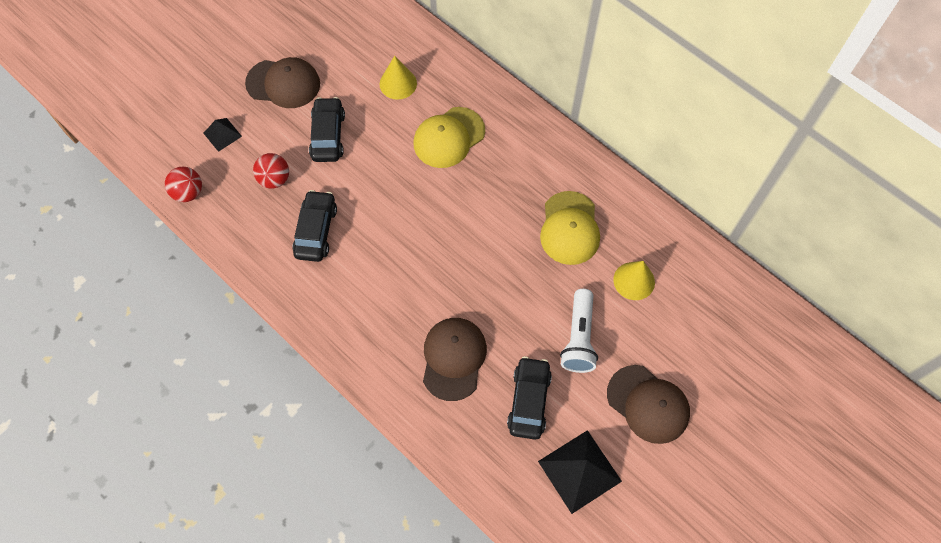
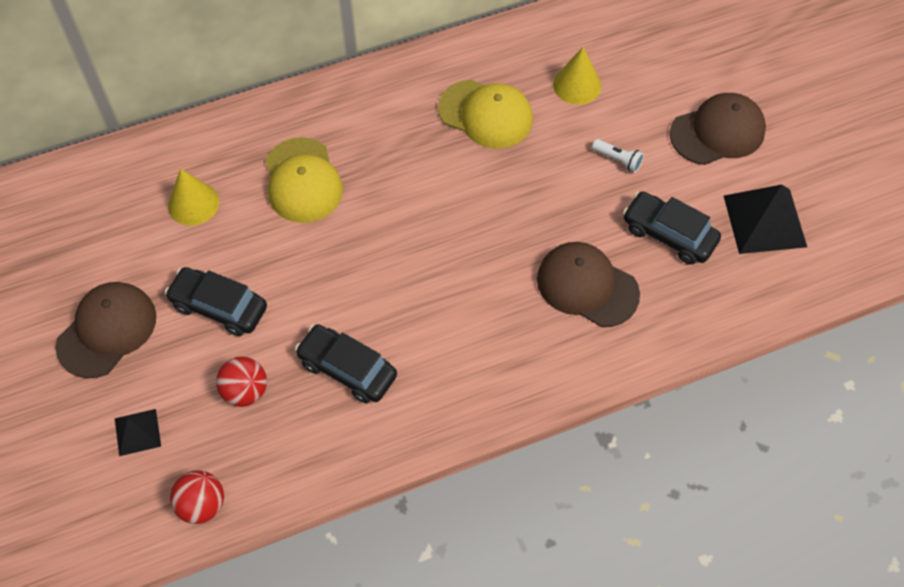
camera: 65 degrees left, 5 degrees down
(578, 338) = (618, 160): white flashlight -> white flashlight, size x0.53

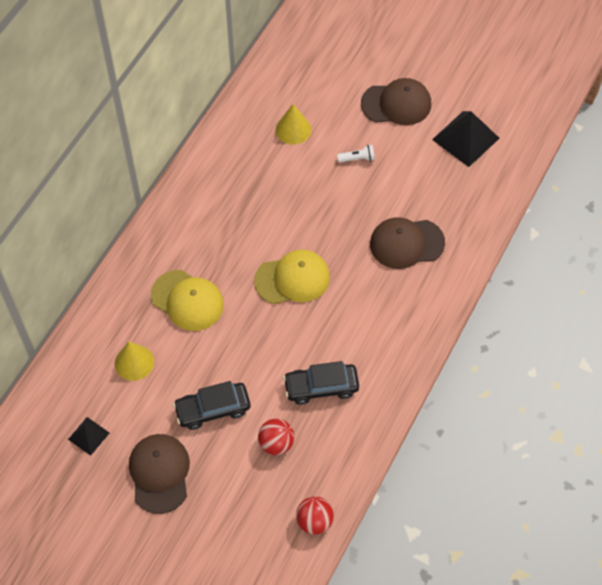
camera: 40 degrees left, 0 degrees up
(137, 432) = (237, 513): black pyramid -> black pyramid (88, 436)
(486, 114) = (257, 184): yellow cap -> yellow cap (292, 279)
(669, 234) = (423, 182): black car -> none
(717, 132) = (396, 104): brown cap -> brown cap turned 60 degrees clockwise

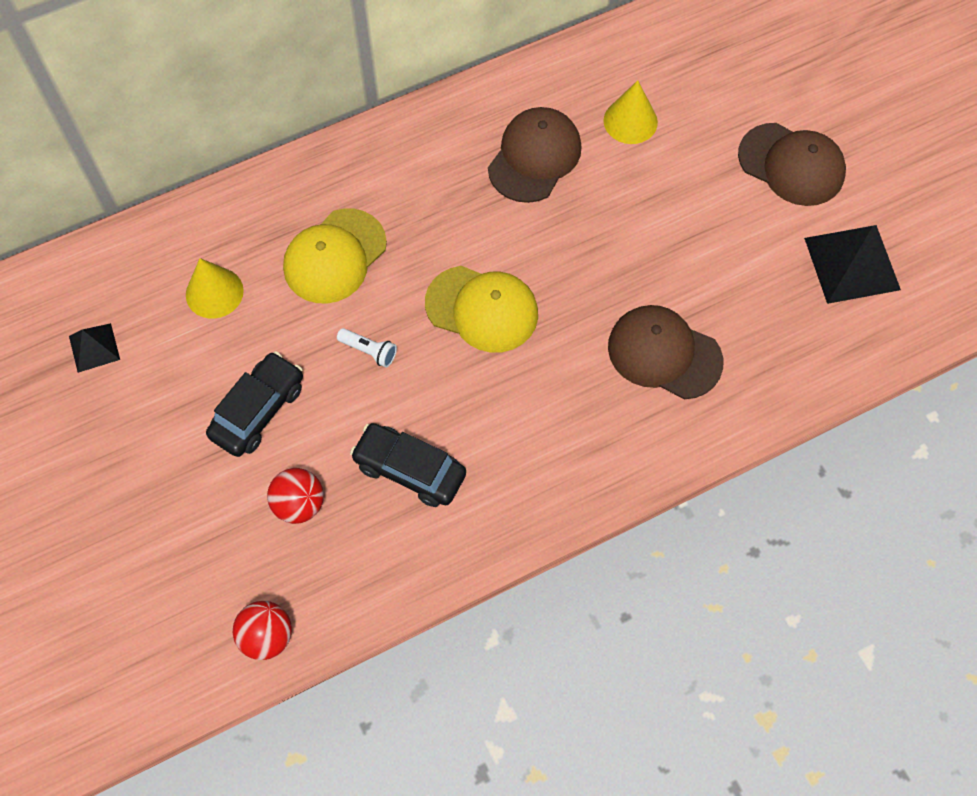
camera: 35 degrees right, 5 degrees up
(159, 473) = (135, 448): brown cap -> brown cap (534, 157)
(187, 300) = (335, 256): yellow cap -> yellow cap turned 60 degrees clockwise
(213, 409) = (258, 410): black car -> black car turned 105 degrees clockwise
(357, 158) = (684, 205): white flashlight -> white flashlight (369, 351)

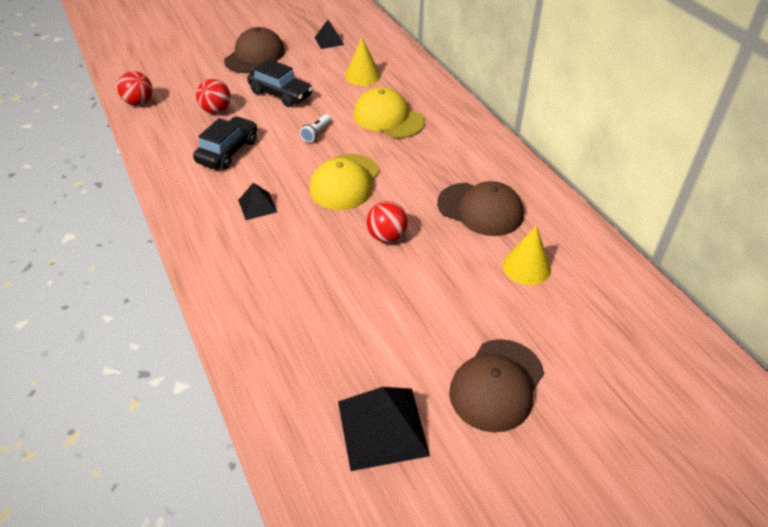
camera: 90 degrees right, 20 degrees down
(532, 414) = (257, 206): none -> black pyramid
(586, 259) = (387, 236): none -> red ball
(664, 354) = (297, 280): brown cap -> brown cap (255, 56)

